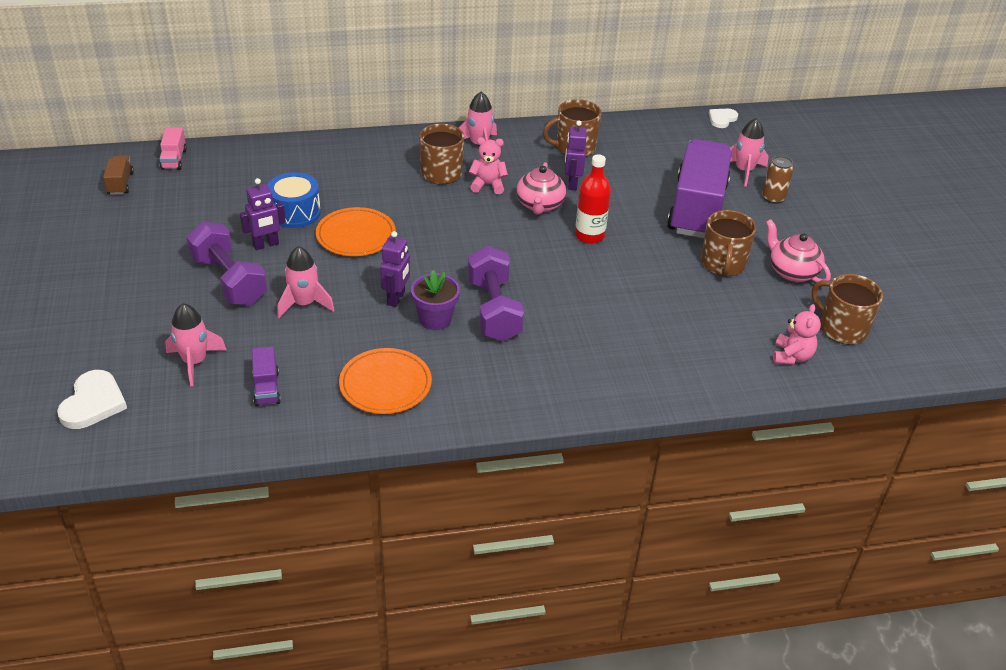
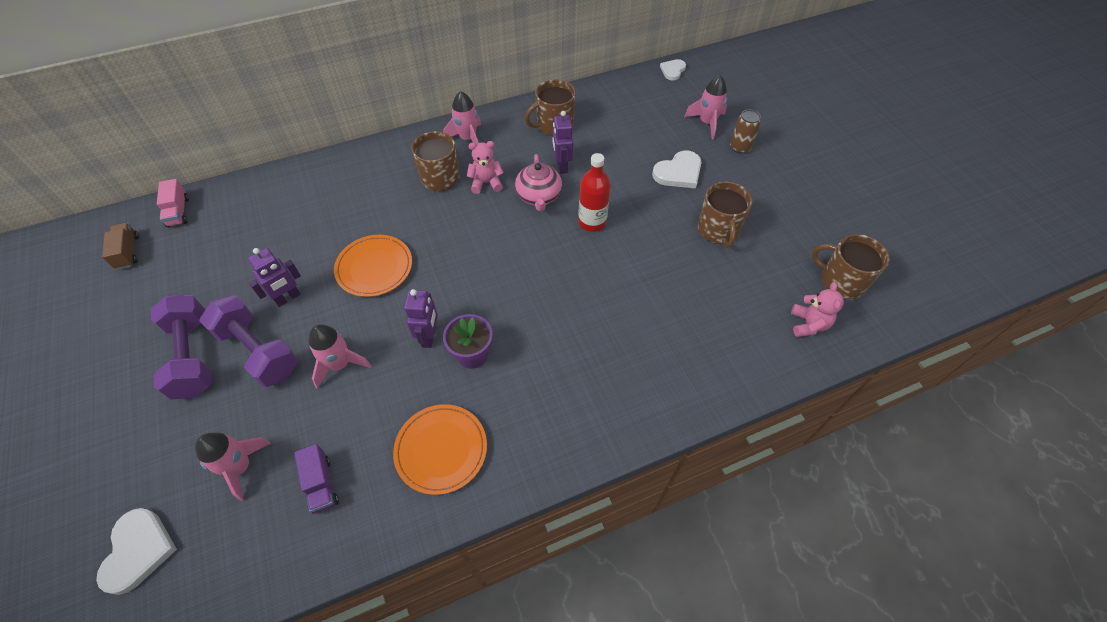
camera: 10 degrees left, 15 degrees up
(295, 212) = (310, 252): blue drum -> none
(493, 310) = (525, 330): purple dumbbell -> purple dumbbell (193, 356)
(697, 209) = (678, 172): purple truck -> white heart
(792, 272) = (779, 226): pink teapot -> none

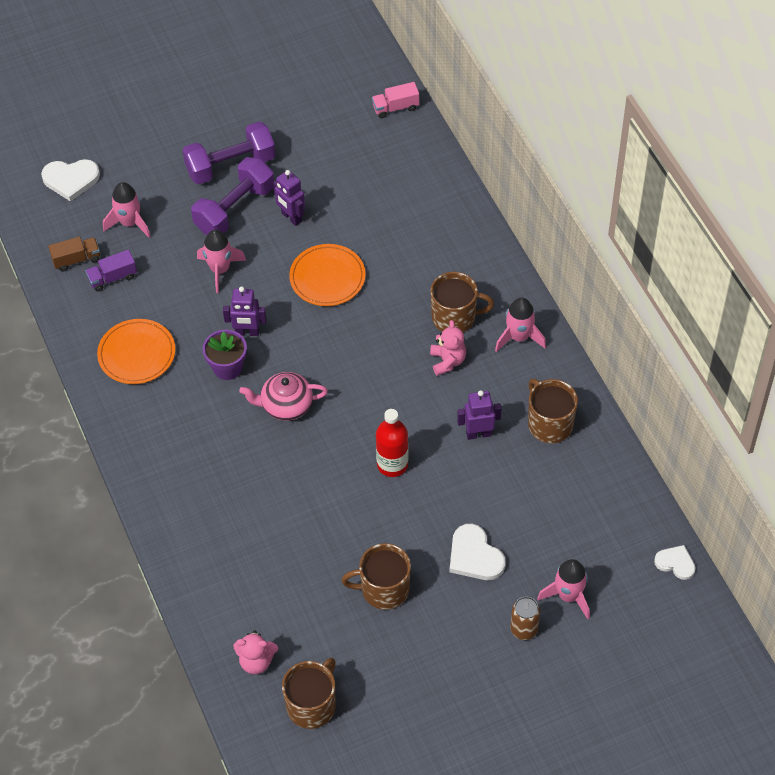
camera: 90 degrees right, 0 degrees up
(128, 252) = (344, 86): brown truck -> brown truck (76, 259)
(539, 196) = (429, 412): pink teapot -> pink teapot (286, 405)

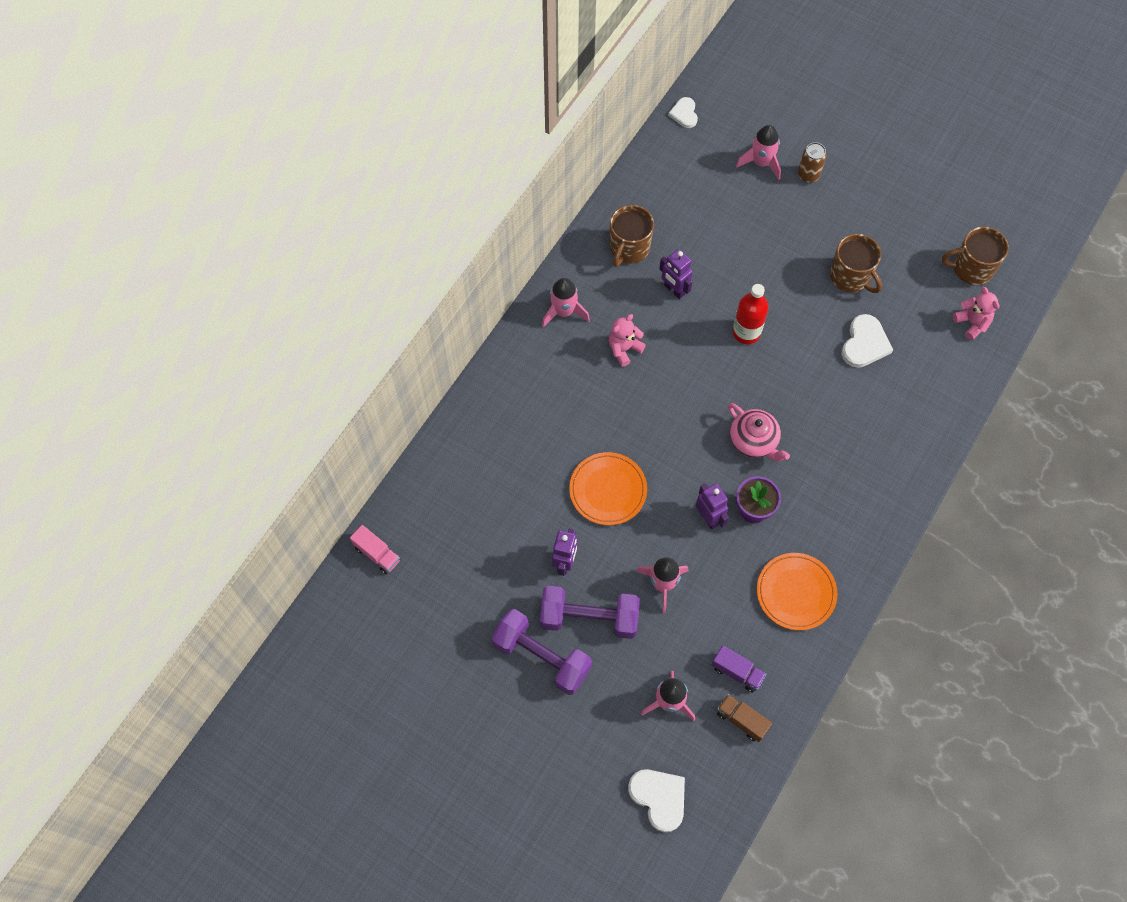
camera: 125 degrees left, 10 degrees up
(455, 317) = (578, 368): brown mug -> none
(474, 556) = (777, 235): white heart -> white heart (864, 343)

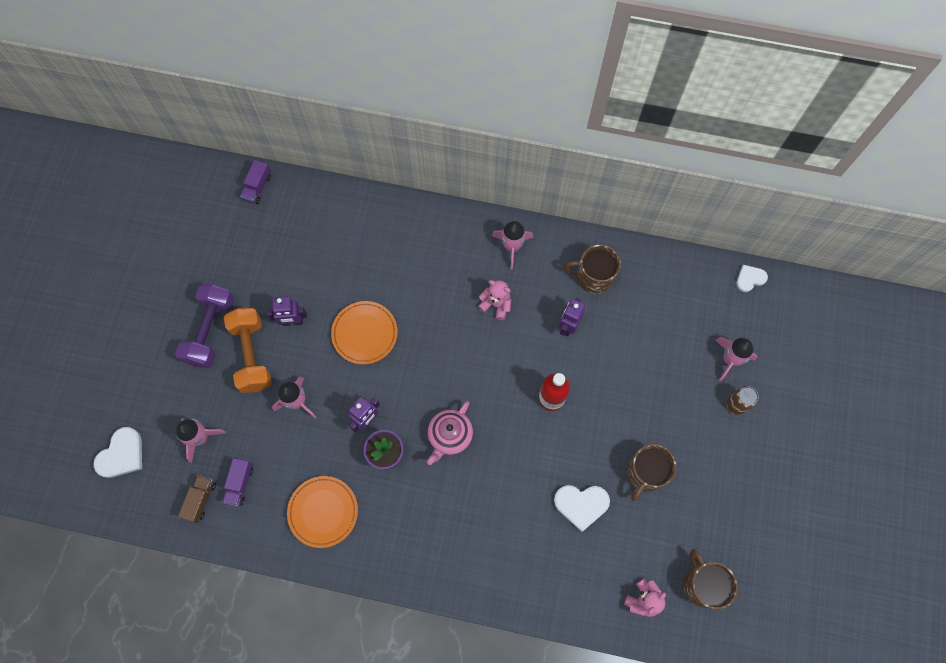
camera: 70 degrees right, 5 degrees up
(377, 554) = (257, 187): pink truck -> purple truck
(589, 618) = (252, 355): purple dumbbell -> orange dumbbell

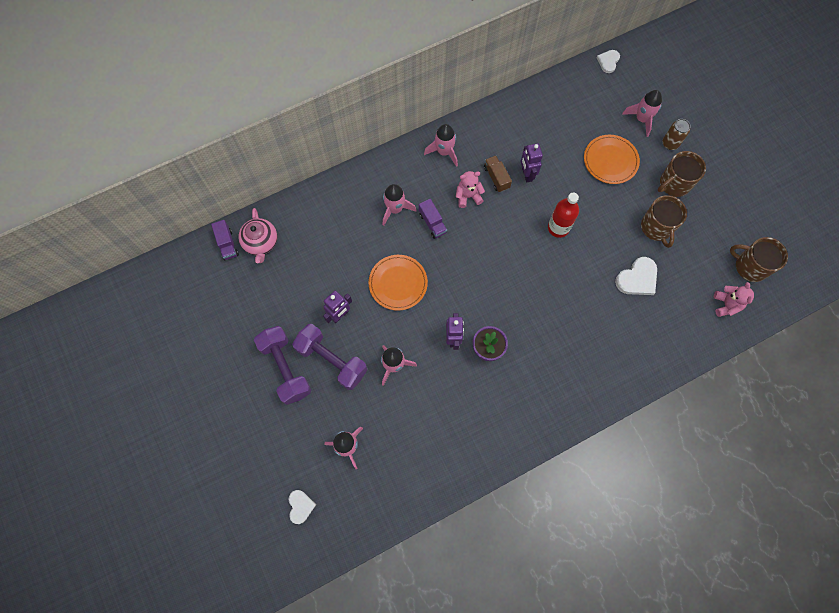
camera: 40 degrees left, 0 degrees up
(122, 455) = (300, 506): white heart -> white heart, size x0.64
(201, 500) = (388, 487): brown truck -> brown truck (496, 177)
(240, 484) = (406, 453): purple truck -> purple truck (432, 223)
(252, 355) = (332, 360): orange dumbbell -> purple dumbbell
(323, 512) = (480, 422): orange plate -> orange plate (610, 161)
(421, 266) = (395, 209): none -> pink rocket
(449, 436) = (517, 304): pink teapot -> pink teapot (261, 243)
(593, 277) = (514, 132): brown mug -> brown mug (674, 184)

